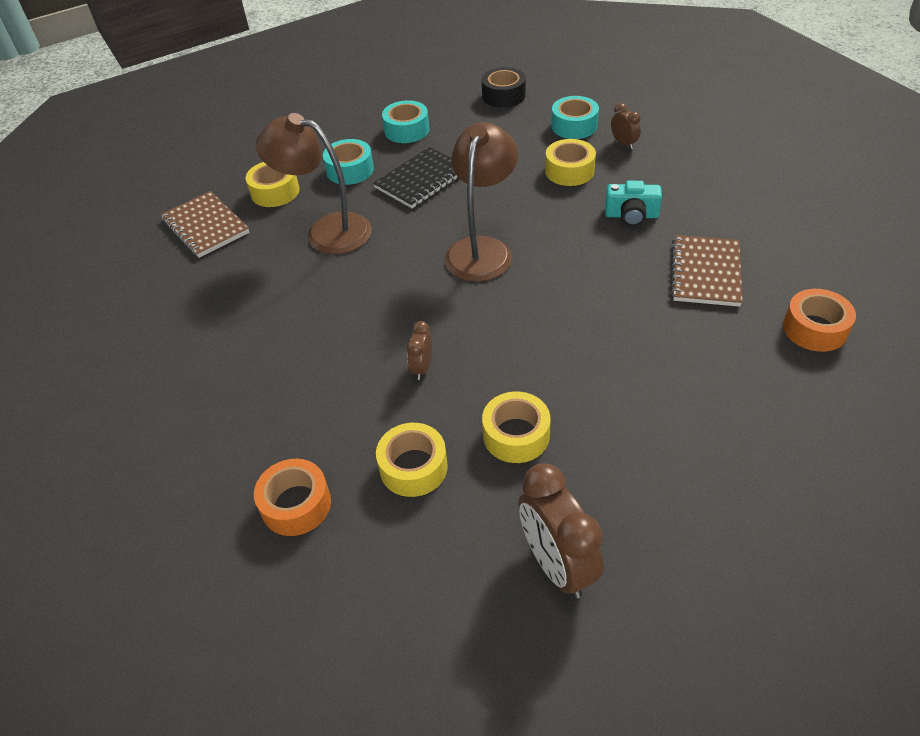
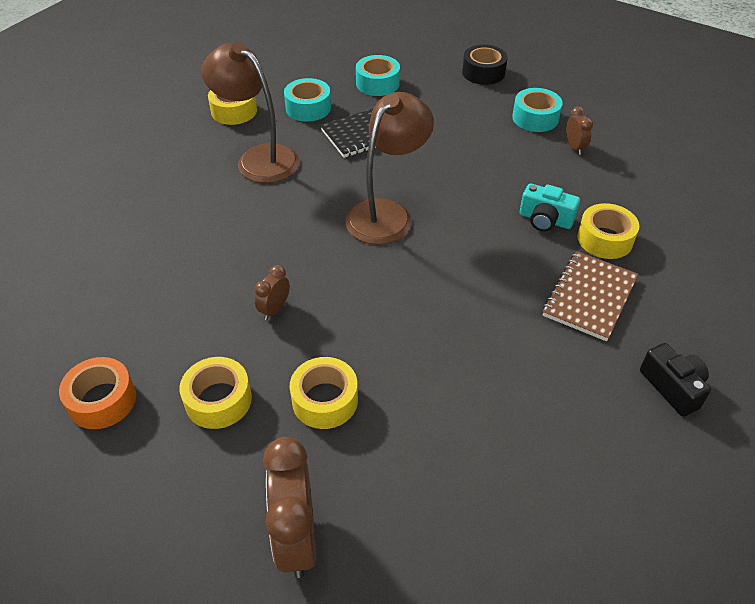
camera: 15 degrees right, 0 degrees up
(205, 226) = (160, 127): brown notebook -> none
(569, 171) = (508, 160): yellow tape -> yellow tape (605, 239)
(814, 329) = (672, 387): orange tape -> black camera

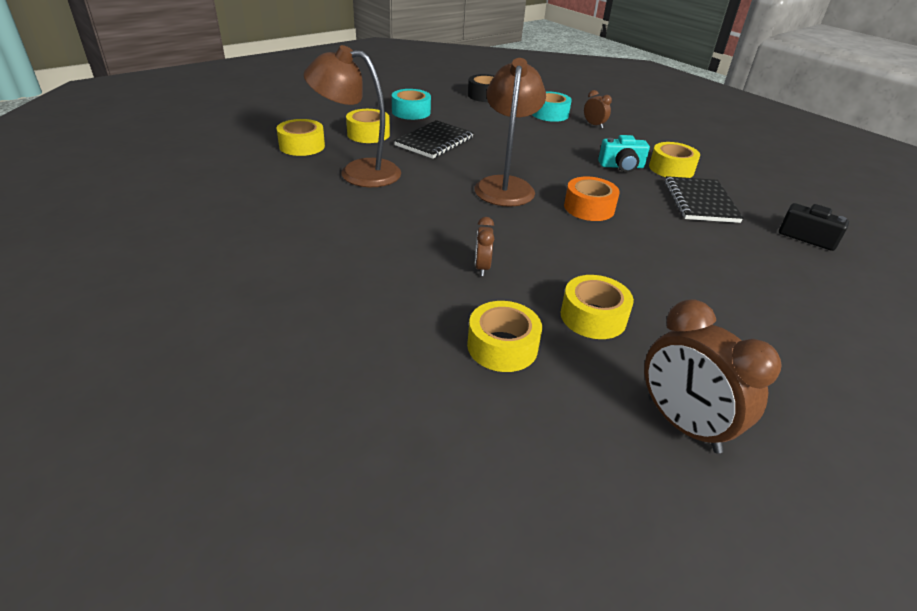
camera: 30 degrees left, 10 degrees down
(102, 400) = (386, 385): orange tape -> orange tape (589, 208)
(308, 108) = (368, 134): turquoise tape -> yellow tape
(589, 297) = (700, 202): brown notebook -> black notebook

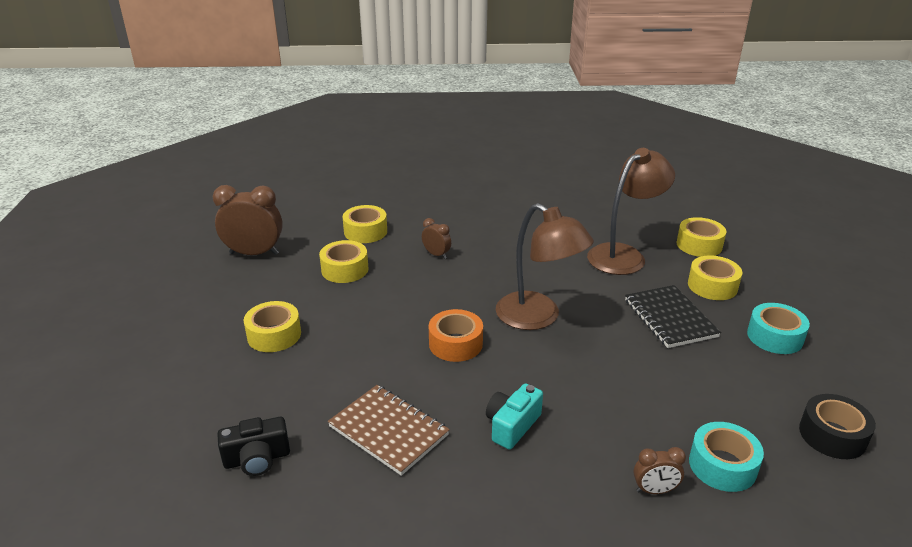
camera: 130 degrees right, 5 degrees down
(671, 169) = (470, 469): yellow tape -> yellow tape (274, 335)
(700, 202) = (389, 430): black notebook -> brown notebook

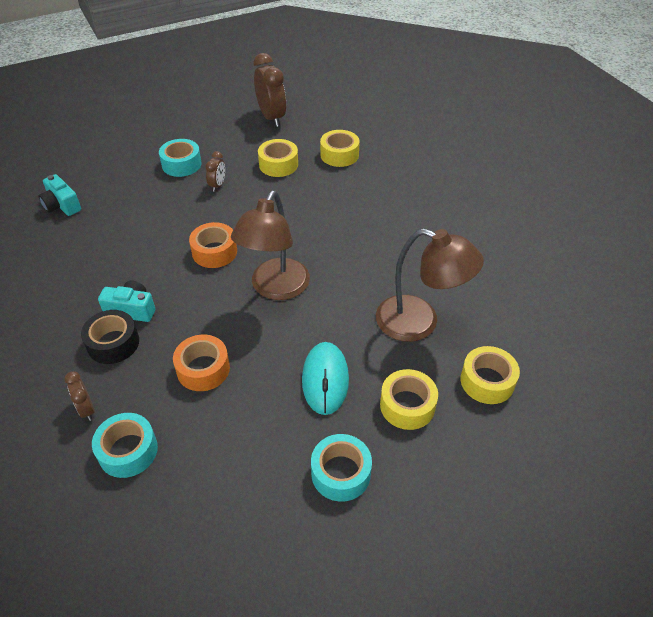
camera: 65 degrees right, 15 degrees up
(257, 459) = (62, 205): black camera -> turquoise camera
(274, 335) = (181, 164): yellow tape -> turquoise tape
(389, 430) = (105, 250): brown notebook -> none
(436, 254) = (332, 203): brown clock -> brown clock (217, 185)
(628, 389) = (203, 369): none -> orange tape
(670, 318) = (325, 379): black notebook -> turquoise mouse
(832, 435) = (197, 536): black tape -> black tape (113, 343)

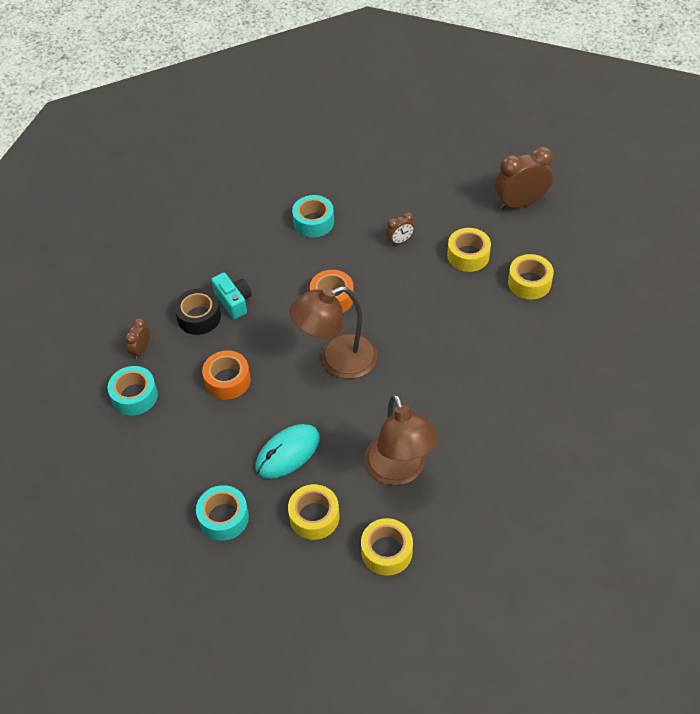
camera: 50 degrees right, 5 degrees up
(62, 205) = (278, 180): turquoise camera -> none
(181, 164) = (396, 201): turquoise tape -> turquoise tape (313, 222)
(271, 117) = (520, 203): brown clock -> brown clock turned 135 degrees counterclockwise

